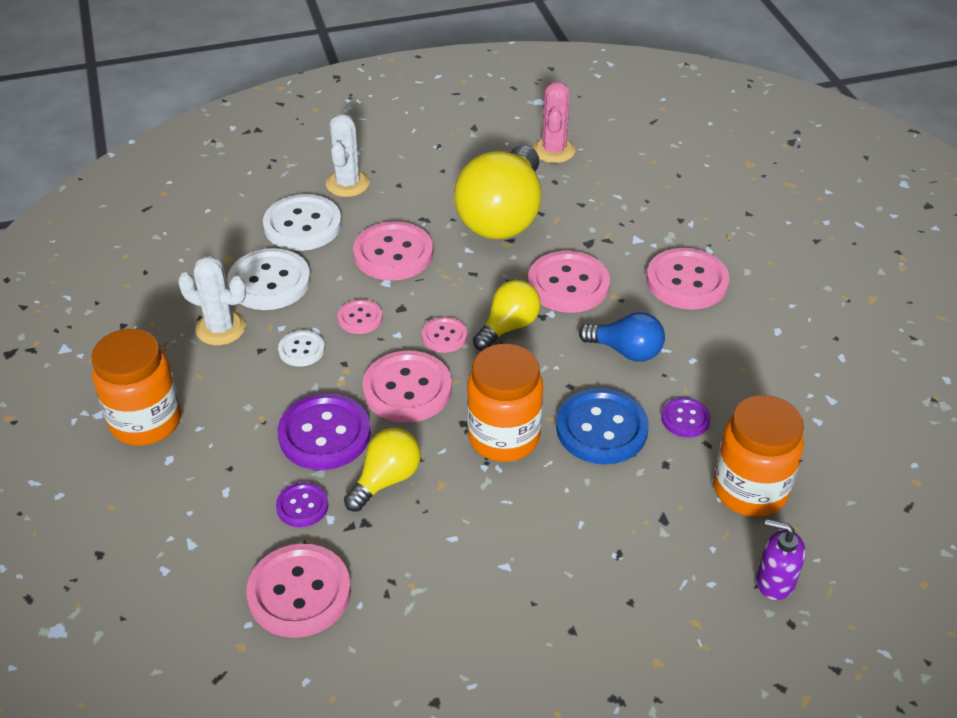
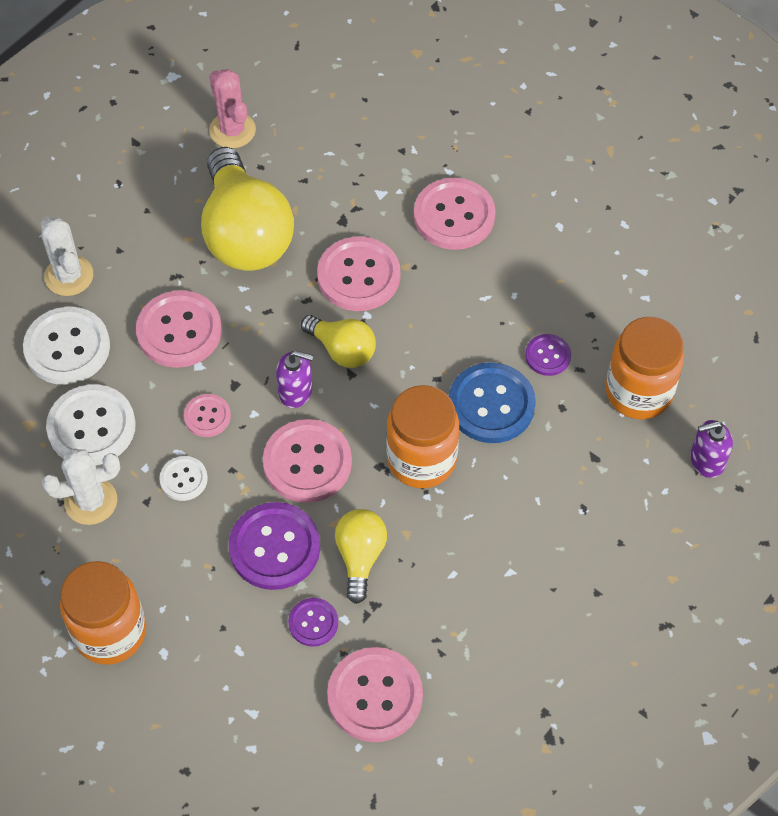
camera: 35 degrees left, 15 degrees up
(444, 336) = (296, 391): pink button -> purple soap dispenser
(508, 327) = (342, 350): yellow light bulb -> yellow light bulb turned 120 degrees clockwise
(626, 351) = (456, 317): blue light bulb -> none

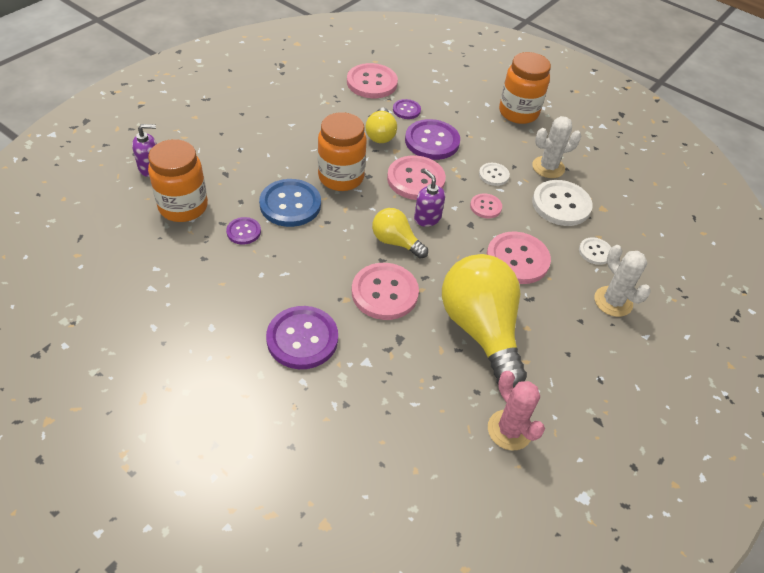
camera: 175 degrees right, 10 degrees down
(67, 347) = (595, 252): white button -> white button, size x0.53
(296, 391) = (427, 218): purple soap dispenser -> purple soap dispenser turned 45 degrees clockwise
(454, 216) = (302, 339): pink button -> purple button

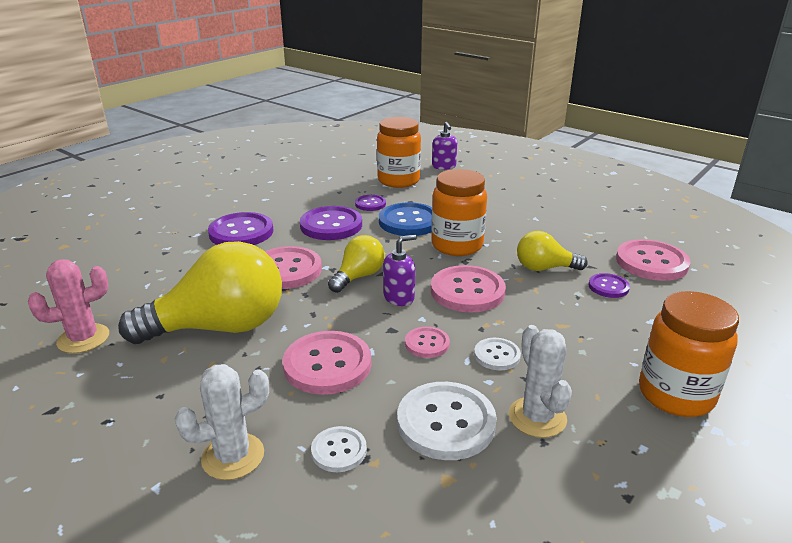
camera: 95 degrees right, 20 degrees down
(432, 141) = (550, 305): purple button -> purple button (331, 225)

